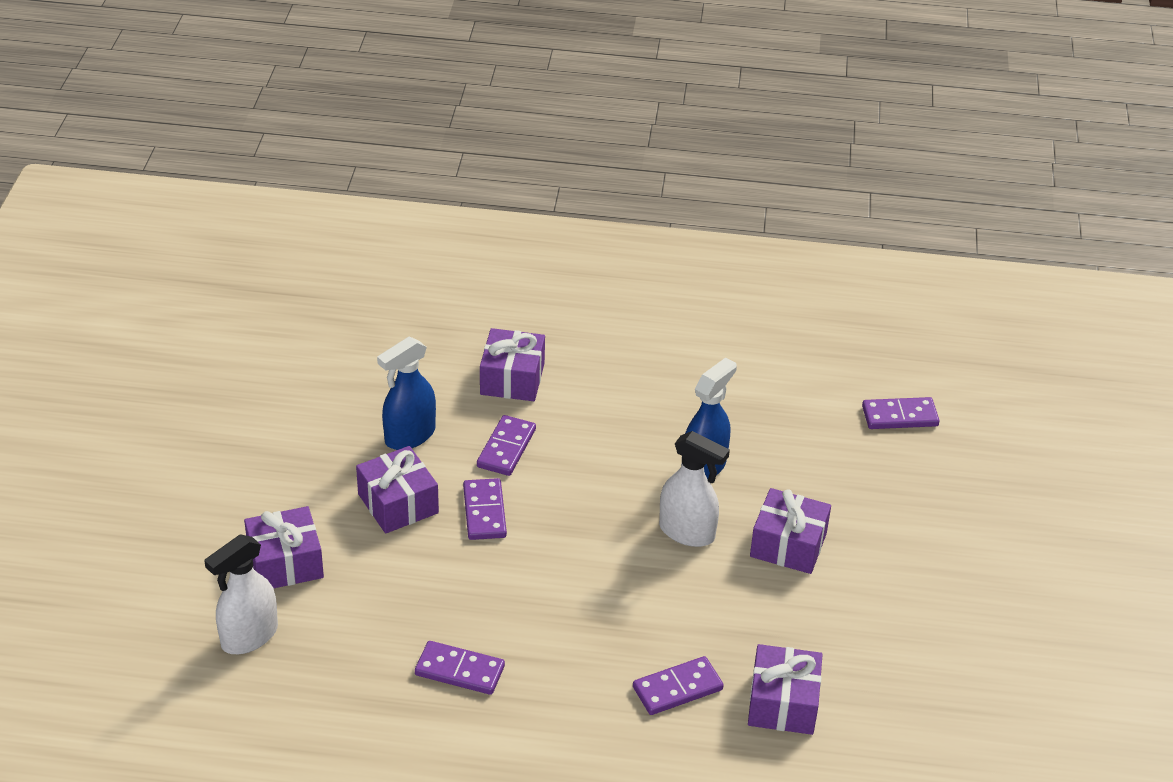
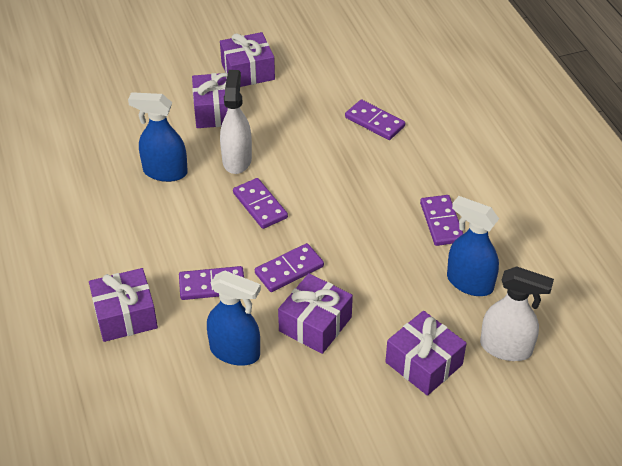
camera: 115 degrees left, 5 degrees up
(355, 650) = (469, 282): none -> blue spray bottle
(782, 703) = (351, 78): purple gift -> purple gift (248, 71)
(899, 416) = (53, 95): purple domino -> purple domino (260, 205)

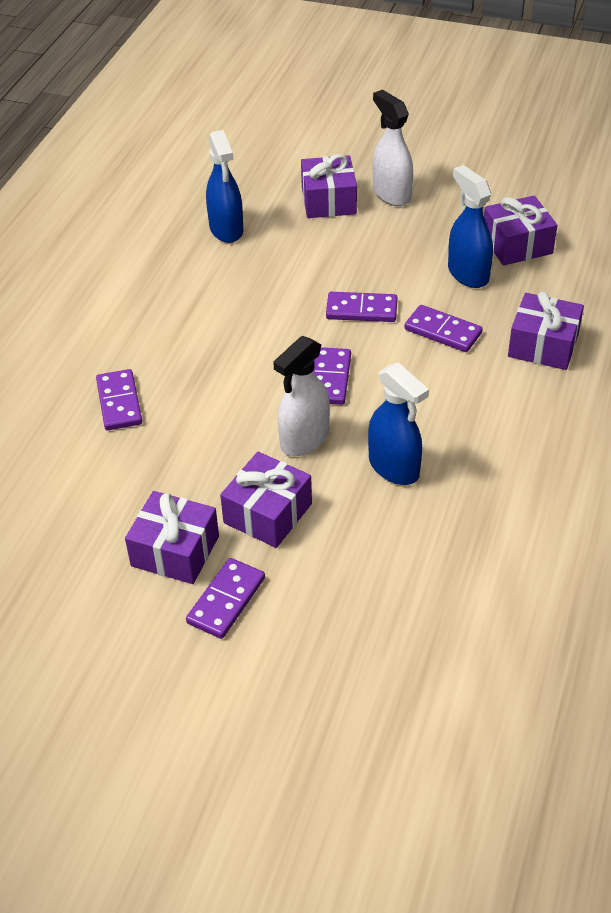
camera: 140 degrees left, 0 degrees up
(315, 324) = (382, 261): purple gift -> purple gift (517, 244)
(441, 222) = (186, 280): purple domino -> purple domino (226, 600)
(506, 348) = (257, 182): white spray bottle -> white spray bottle (391, 194)

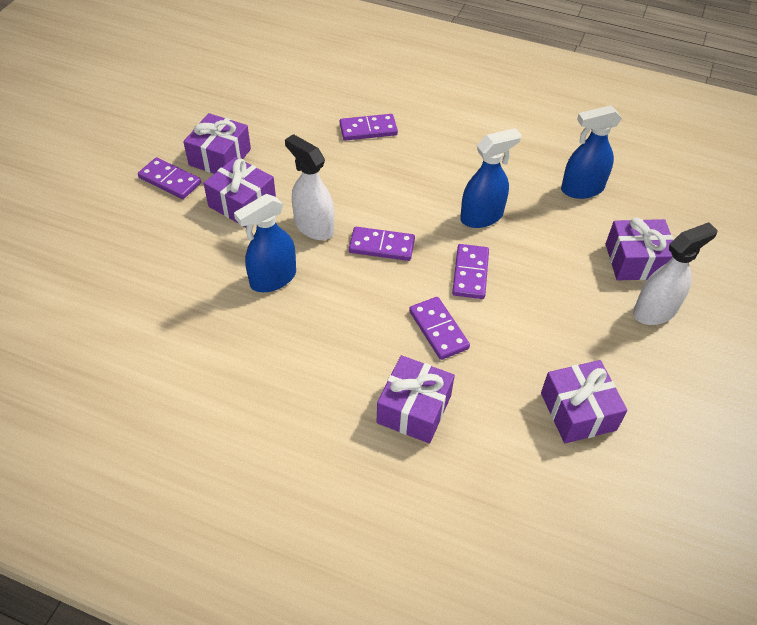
camera: 90 degrees right, 5 degrees up
(442, 331) = (438, 330): purple domino -> purple domino turned 60 degrees counterclockwise
(468, 274) = (525, 360): blue spray bottle -> blue spray bottle (482, 217)

